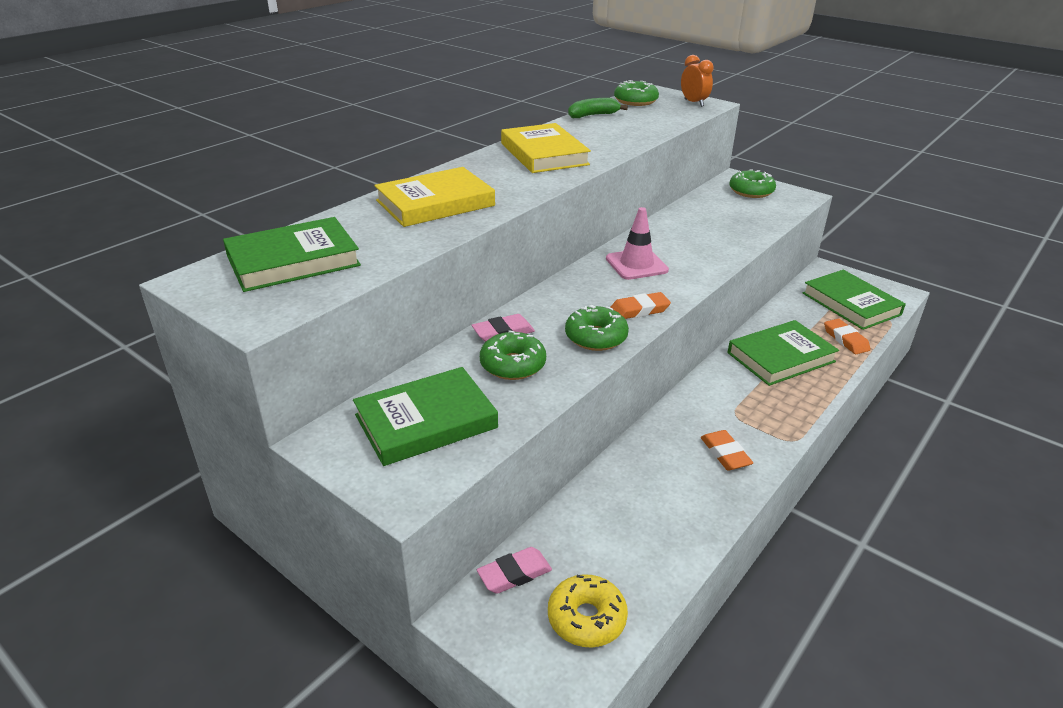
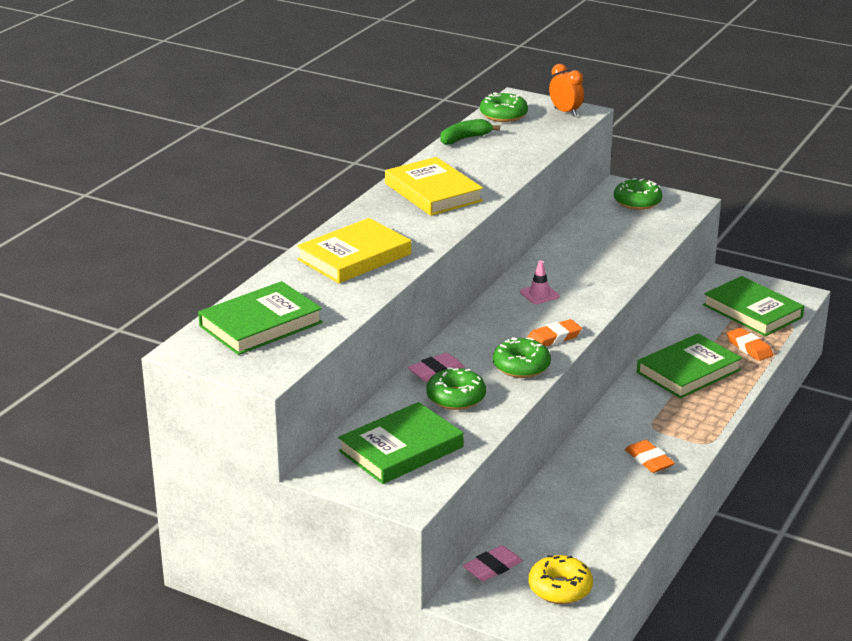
camera: 10 degrees left, 5 degrees down
(636, 264) = (539, 294): pink traffic cone -> pink traffic cone, size x0.62

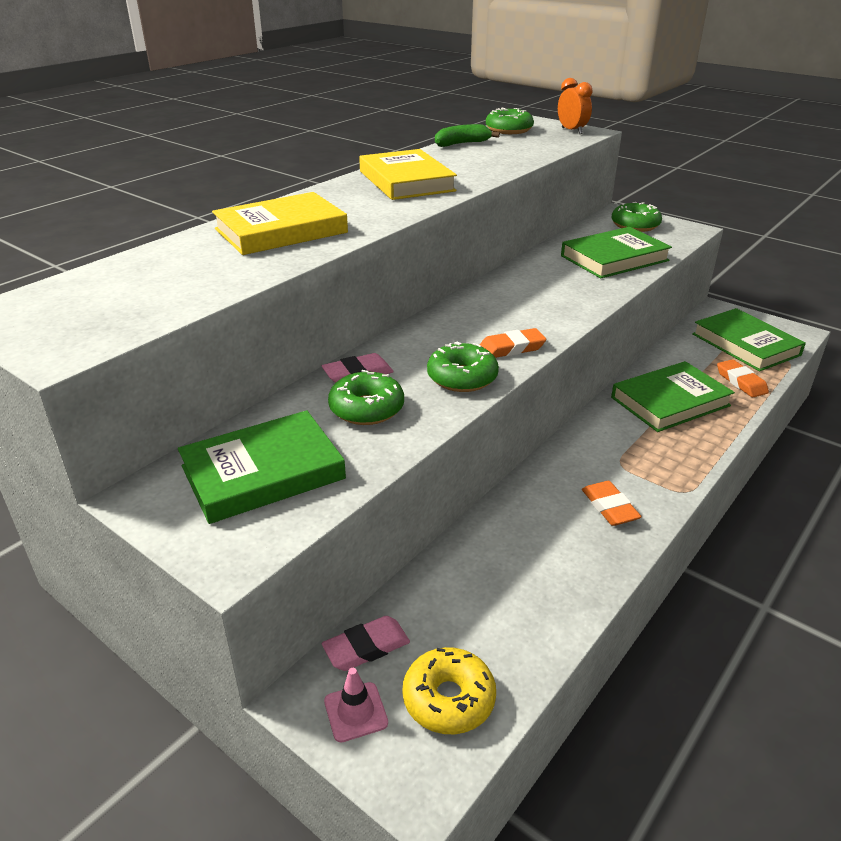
camera: 10 degrees right, 5 degrees up
(261, 324) = (111, 291): green book -> green book (614, 258)
(539, 294) = (509, 301): pink traffic cone -> pink traffic cone (356, 712)

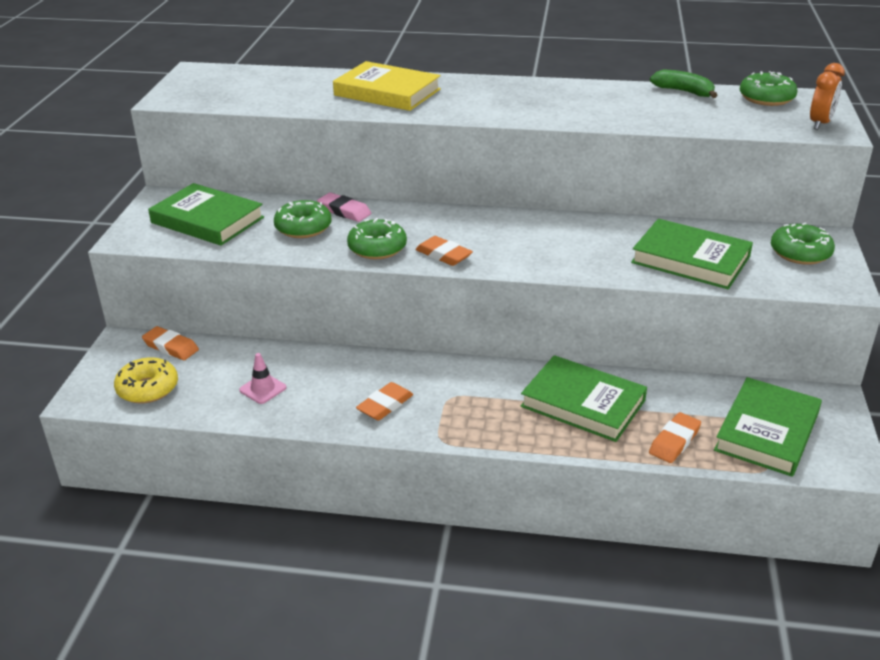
camera: 60 degrees right, 0 degrees up
(356, 712) = (121, 360): pink traffic cone -> pink traffic cone (263, 389)
(366, 647) = (171, 347): pink eraser -> orange eraser
(406, 181) = (546, 98): yellow book -> none

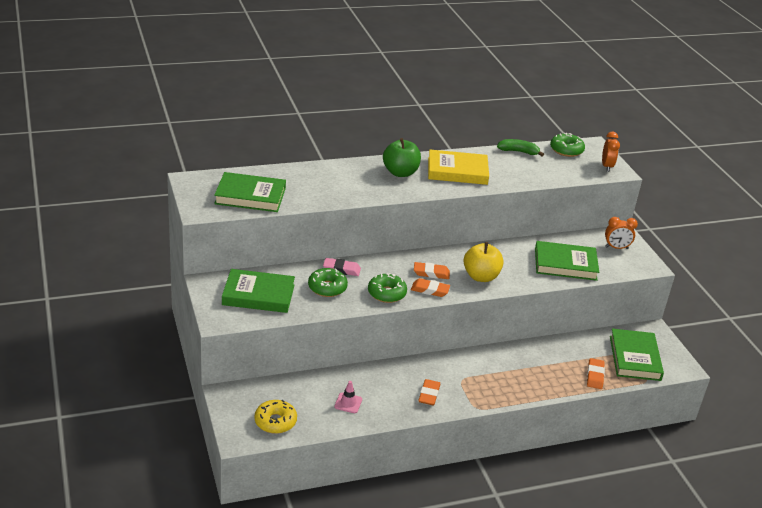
camera: 30 degrees left, 0 degrees up
(171, 347) = (262, 389): orange eraser -> orange eraser (431, 273)
(387, 92) = (343, 180): yellow book -> yellow book (457, 171)
(477, 93) = (400, 172): none -> green apple
(537, 252) = (481, 276): none -> yellow apple
(583, 403) = (534, 365): green book -> green book (250, 196)
(800, 253) = (616, 248): green donut -> orange clock

